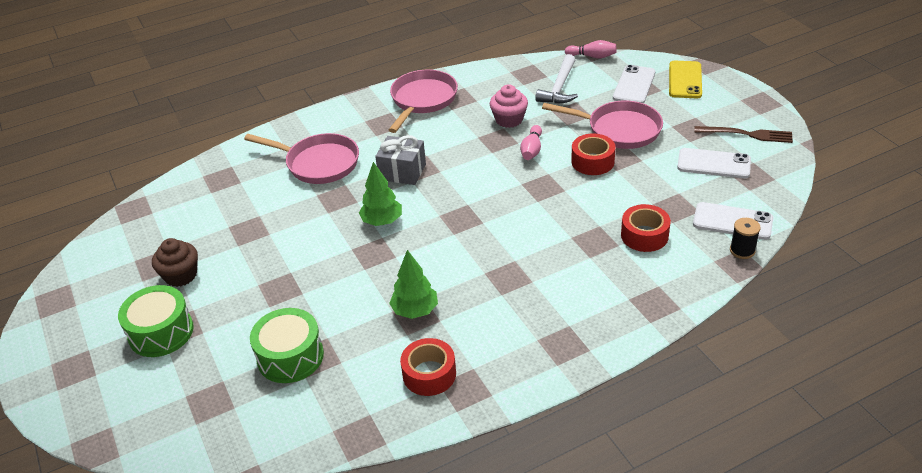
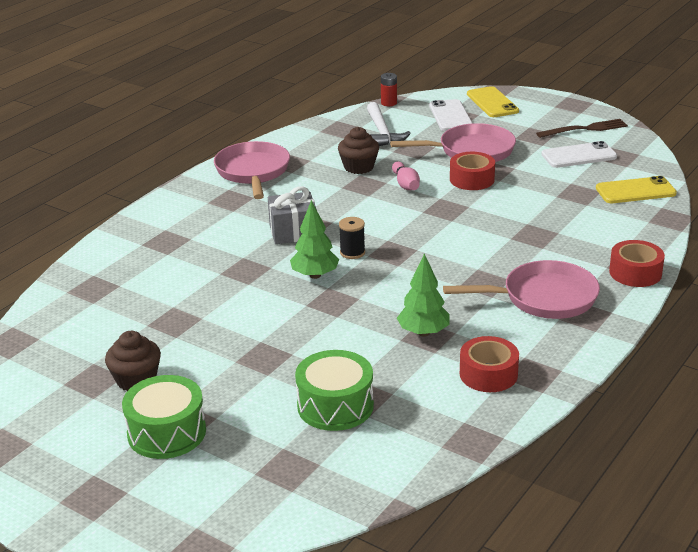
camera: 30 degrees left, 10 degrees down
(318, 163) = (194, 248): pink pan -> pink pan (543, 298)
(509, 119) = (359, 167): pink cupcake -> brown cupcake
(592, 56) = (389, 103): pink bowling pin -> red battery
(644, 235) = (573, 220): red tape -> red tape (635, 273)
(732, 221) = (635, 191): white phone -> yellow phone
(742, 250) = (663, 208): black spool -> black spool (352, 252)

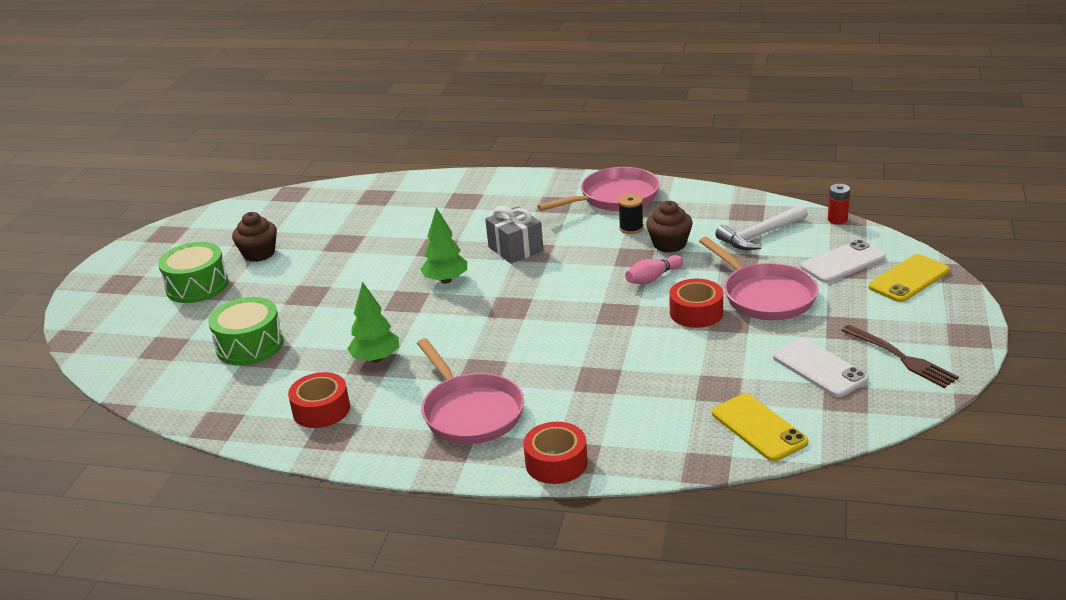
camera: 70 degrees right, 0 degrees up
(352, 252) = (496, 287): black spool -> black spool (631, 228)

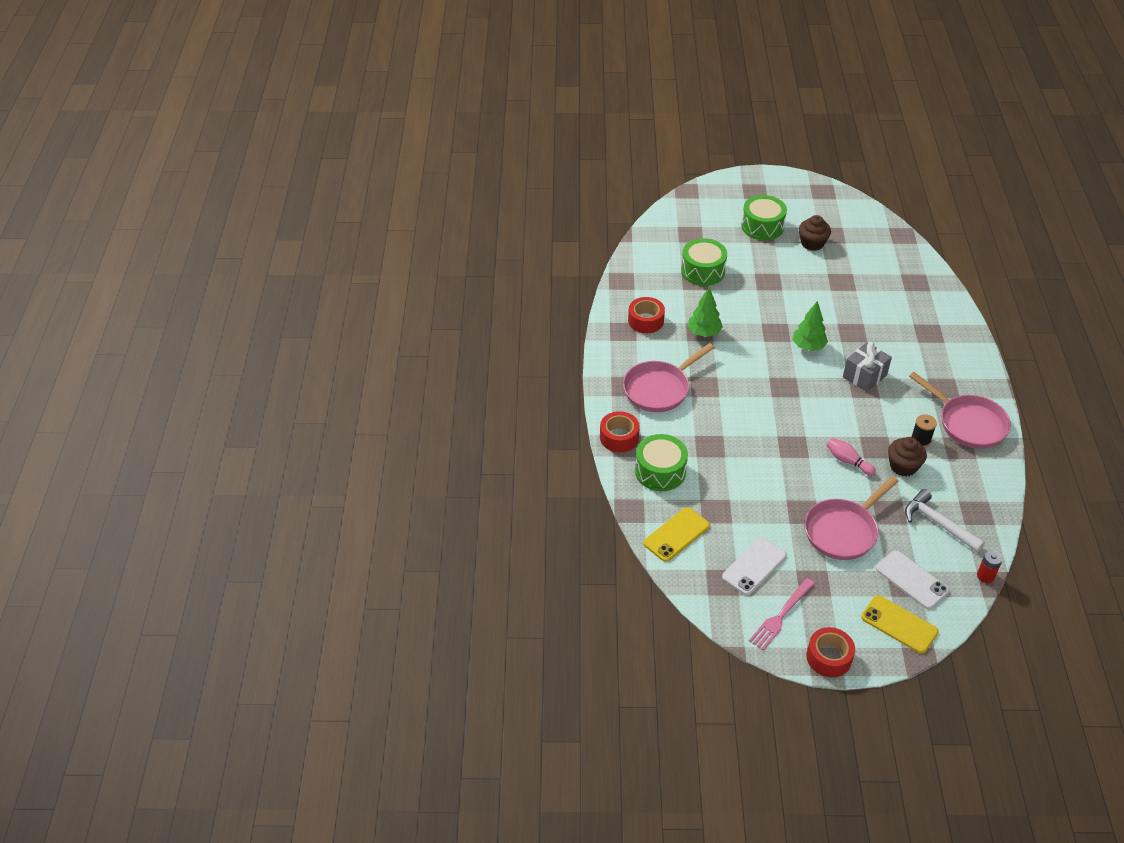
camera: 75 degrees right, 15 degrees up
(635, 429) = (660, 471): none -> green drum
(696, 312) = (807, 491): red tape -> red tape (829, 657)
(902, 358) = (780, 616): brown fork -> pink fork

